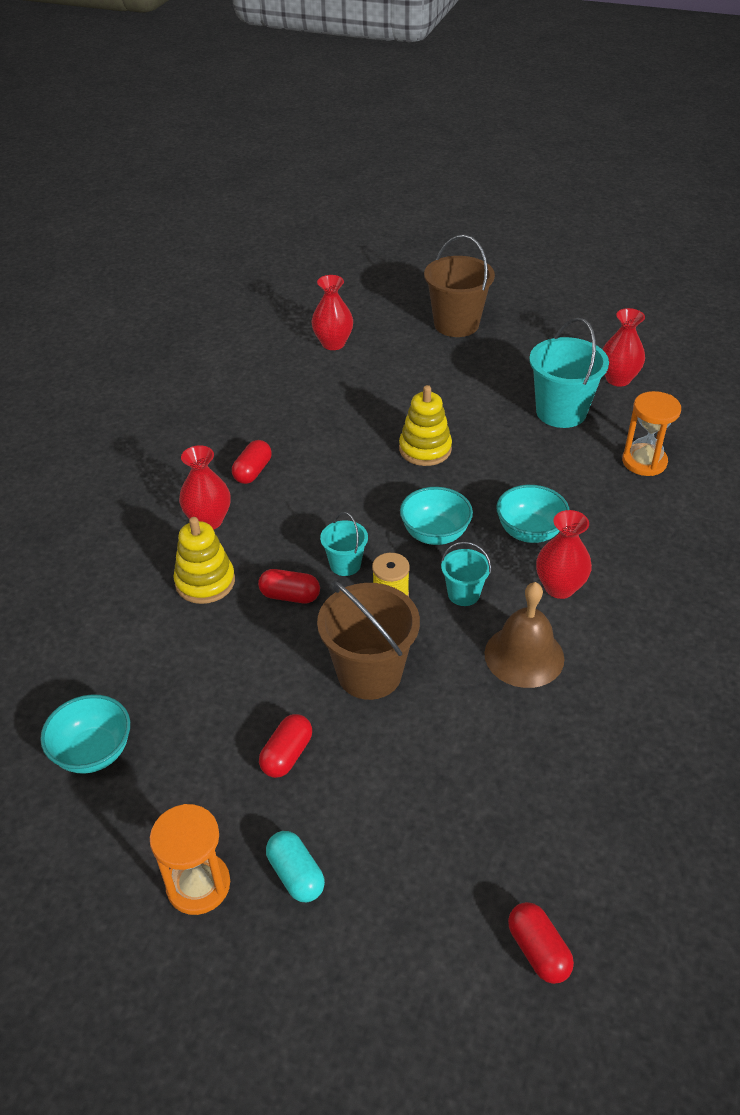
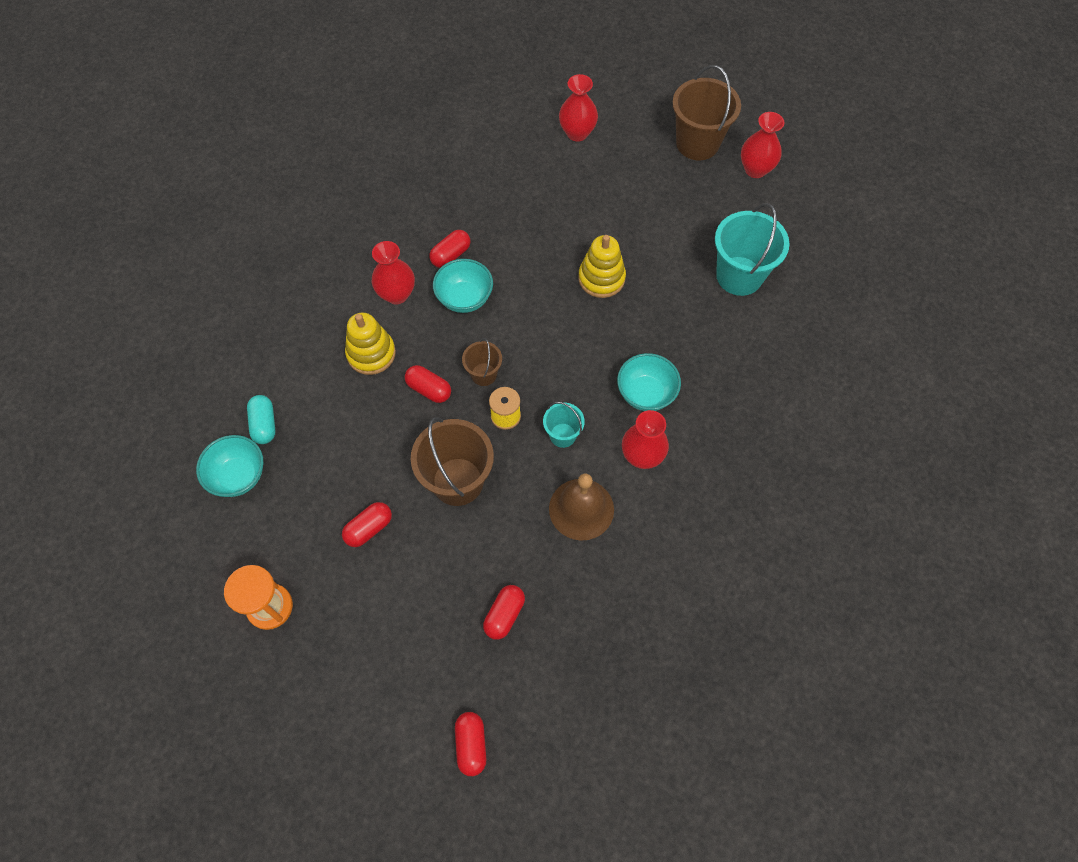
camera: 20 degrees right, 20 degrees up
(296, 874) = (336, 625): turquoise capsule -> turquoise capsule (264, 424)
(345, 564) = (484, 374): turquoise bucket -> brown bucket
(435, 534) = (568, 369): turquoise bowl -> turquoise bowl (464, 298)
(498, 790) = (504, 615): none -> red capsule
(618, 379) = (811, 255): red vase -> red vase (755, 169)
(644, 462) = (783, 354): orange hourglass -> none

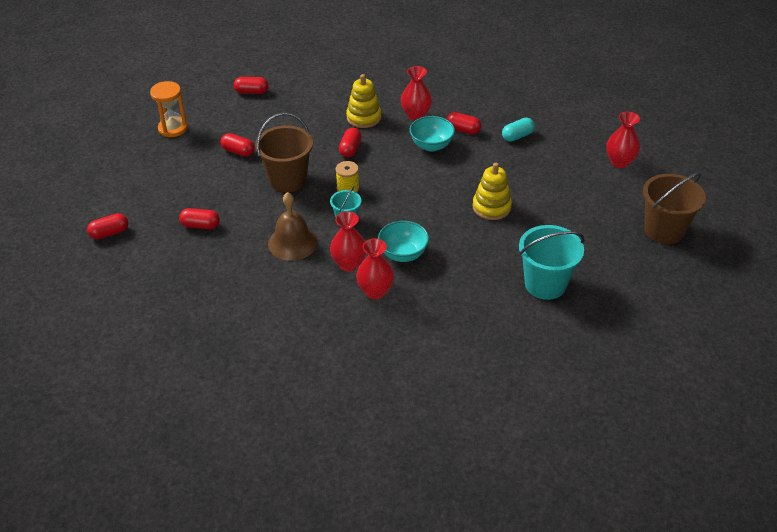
camera: 70 degrees right, 20 degrees down
(238, 476) = (252, 92): turquoise bowl -> red capsule
(264, 424) = (290, 91): turquoise capsule -> turquoise capsule (517, 136)
(484, 374) = (375, 170): brown bucket -> none
(755, 169) = (664, 272): red vase -> red vase (375, 291)

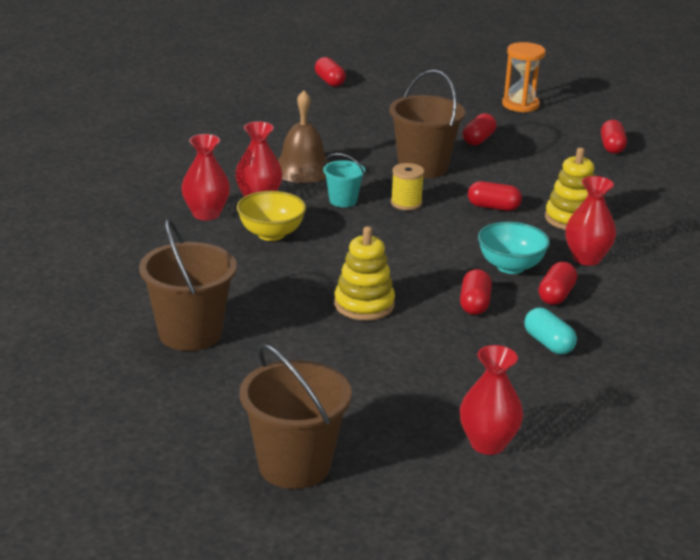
camera: 90 degrees right, 15 degrees down
(200, 225) = (338, 122): red capsule -> red capsule (474, 304)
(403, 254) = (271, 234): turquoise bowl -> yellow bowl
(545, 284) = (190, 333): turquoise bucket -> brown bucket

